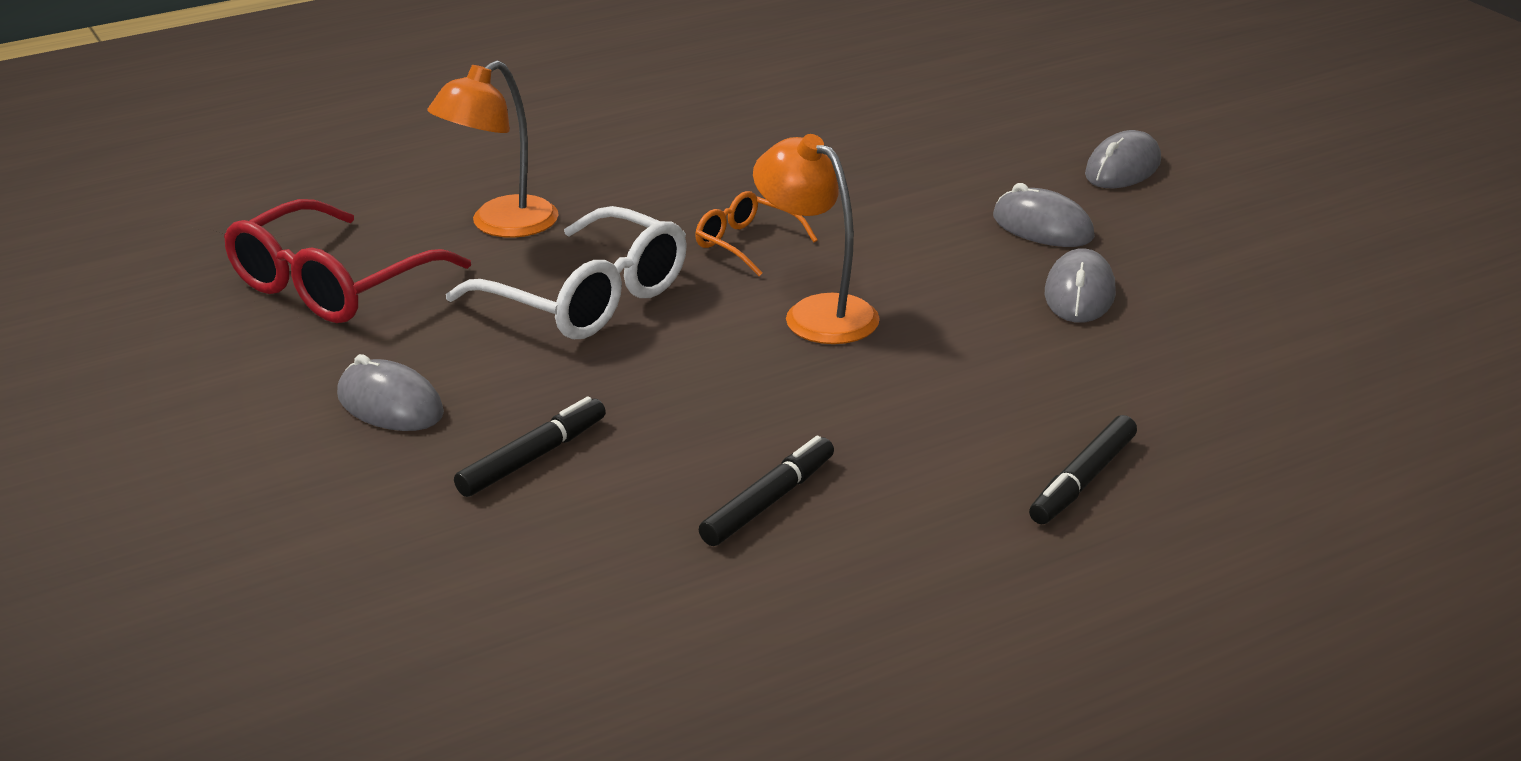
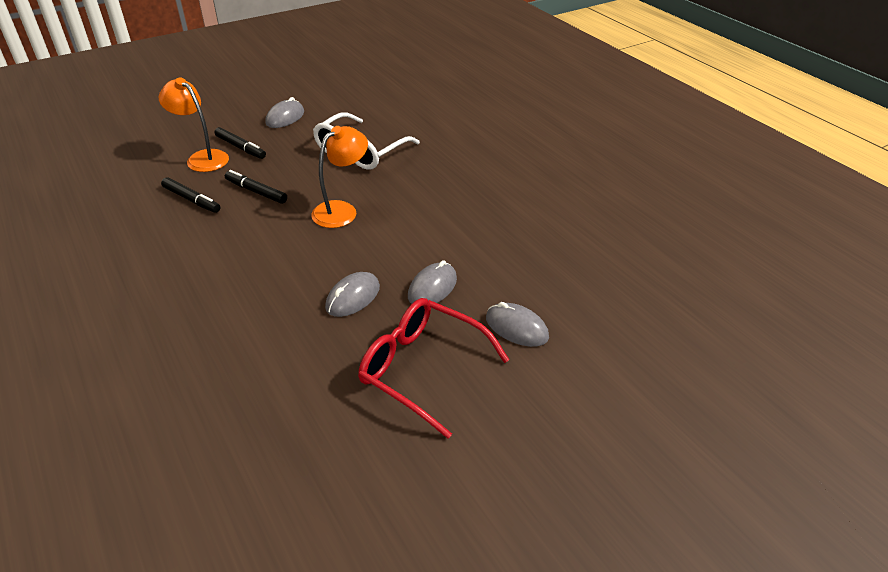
camera: 85 degrees right, 10 degrees up
(334, 284) = (376, 99): red glasses -> red glasses (423, 369)
(501, 225) = (427, 128): orange lamp -> orange lamp (202, 158)
(747, 244) = (410, 190): orange glasses -> none
(1079, 294) = (353, 297): grey mouse -> grey mouse turned 60 degrees counterclockwise
(1083, 481) = (174, 287): black marker -> black marker (256, 192)

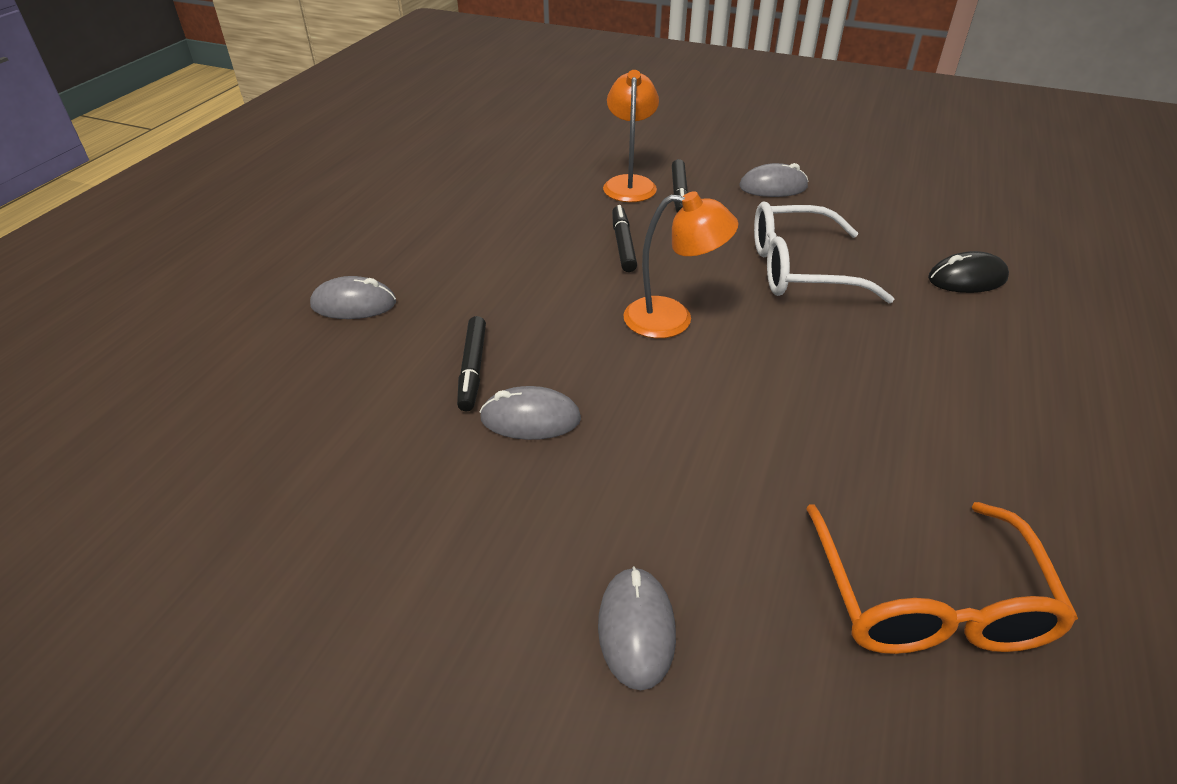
camera: 55 degrees right, 0 degrees up
(192, 200) = (558, 217): black marker -> black marker (473, 369)
(423, 369) = (460, 563): red glasses -> none
(430, 115) = (967, 279): none -> black mouse
(432, 288) = (623, 482): grey mouse -> grey mouse (354, 304)
(575, 240) = (927, 598): none -> orange glasses

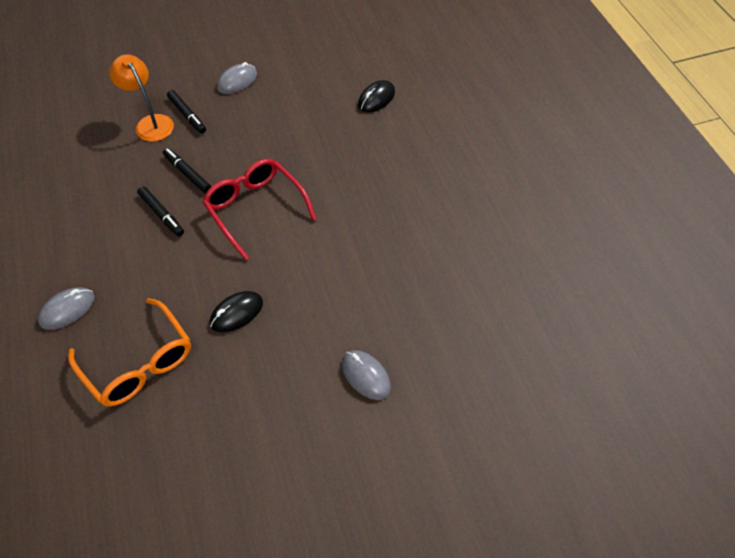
camera: 40 degrees left, 15 degrees up
(473, 369) = (180, 305): black marker -> black marker (162, 214)
(530, 419) = (236, 313): grey mouse -> black mouse
(672, 319) = (256, 210): orange lamp -> red glasses
(801, 269) = (295, 137): white glasses -> none
(927, 598) = (457, 286): orange glasses -> orange glasses (138, 362)

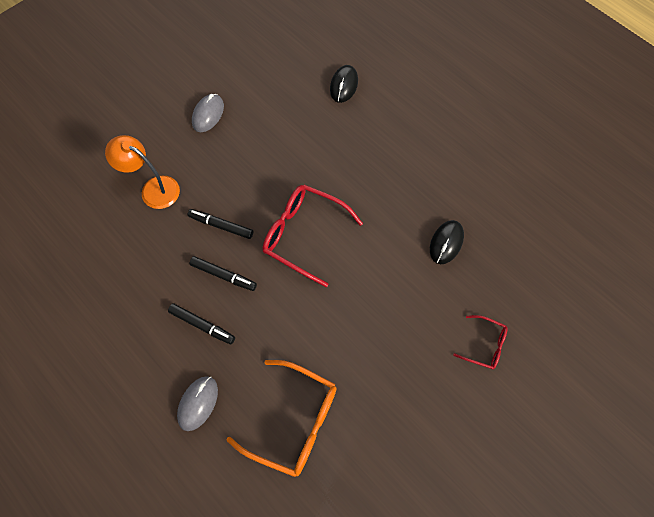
camera: 25 degrees left, 10 degrees up
(187, 115) = (183, 167): black marker -> black marker (202, 325)
(236, 313) = (348, 338): black mouse -> black mouse (446, 243)
(366, 376) = (484, 345): grey mouse -> red glasses

